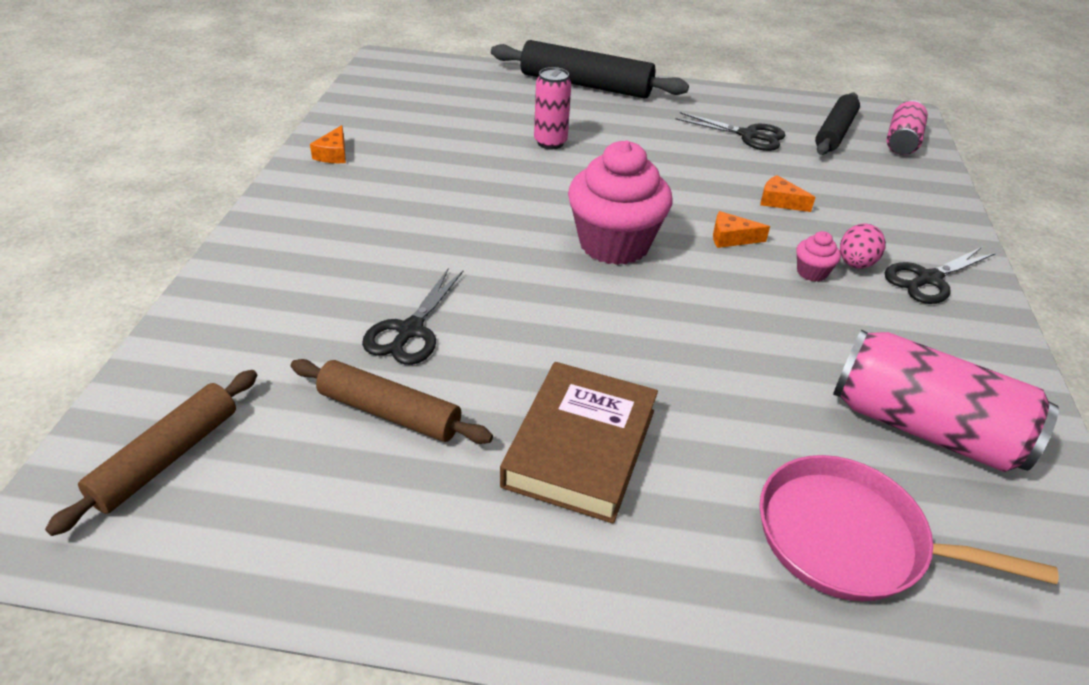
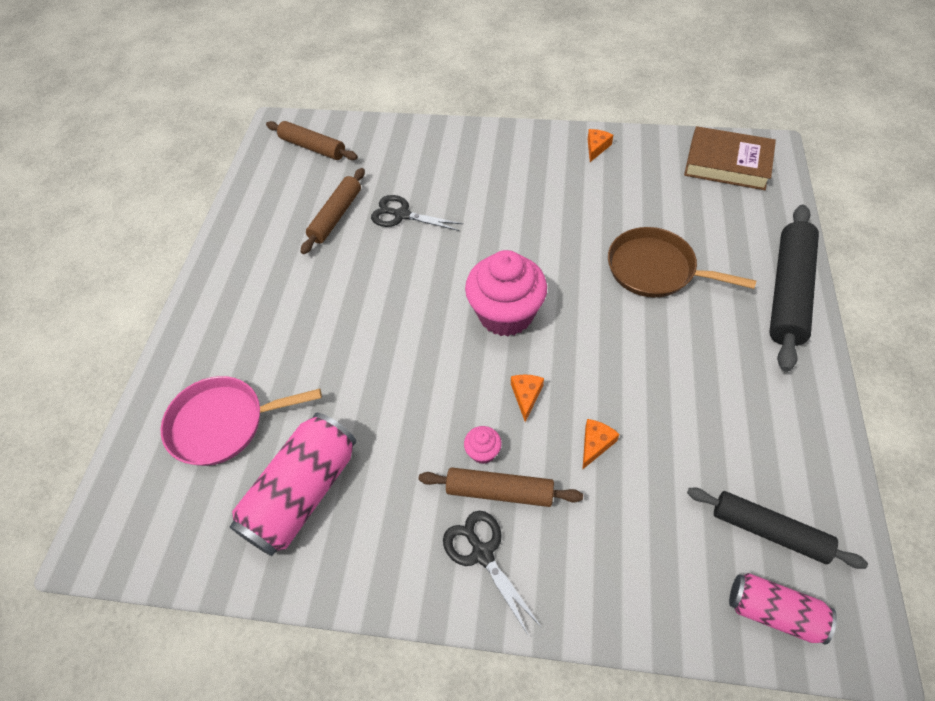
camera: 95 degrees right, 15 degrees up
(333, 154) = (596, 148): orange cheese -> orange cheese turned 105 degrees clockwise
(550, 143) = (655, 269): pink can -> brown pan
(580, 447) = (304, 297): brown book -> brown book (727, 164)
(748, 135) = (727, 433): black scissors -> none
(849, 539) = (222, 424): pink pan -> pink pan turned 120 degrees counterclockwise
(855, 264) = (499, 492): pink egg -> brown rolling pin

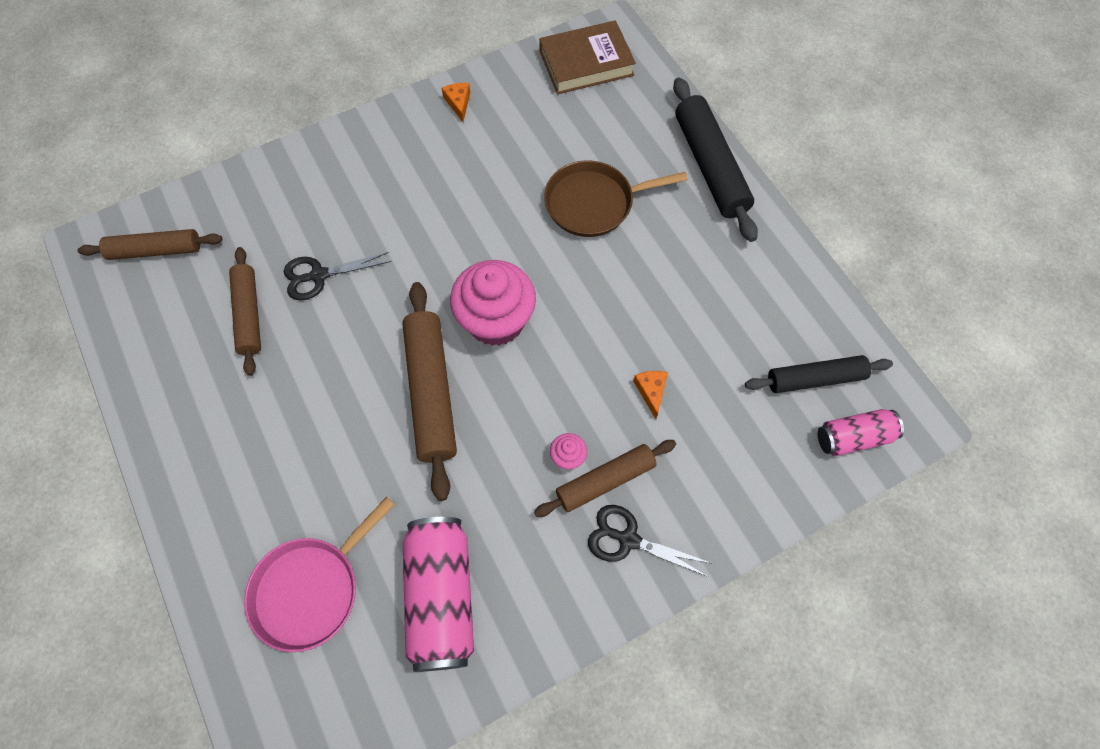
camera: 40 degrees left, 10 degrees up
(415, 338) = (431, 392): none -> brown rolling pin
(526, 396) = (568, 385): orange cheese -> none

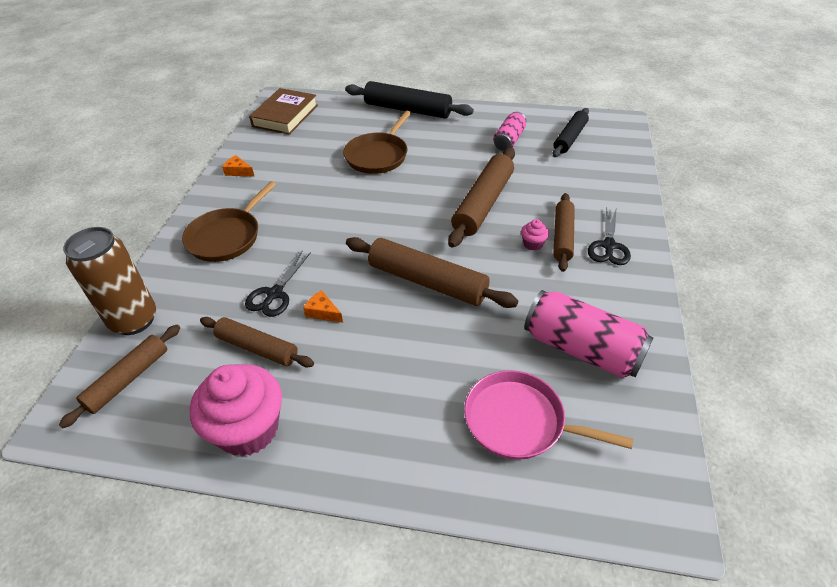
camera: 50 degrees left, 20 degrees down
(214, 198) = (134, 320): none -> brown can
(310, 589) = (519, 421): pink pan -> pink pan turned 120 degrees clockwise
(360, 176) = (227, 237): none -> brown pan
(496, 320) = (408, 229): pink cupcake -> pink cupcake (248, 429)
(596, 364) = (483, 204): none -> brown rolling pin
(628, 539) = (608, 246): black scissors -> black scissors turned 45 degrees counterclockwise
(651, 391) = (522, 193): orange cheese -> orange cheese (323, 312)
(853, 437) = (614, 143): pink can -> pink can (509, 140)

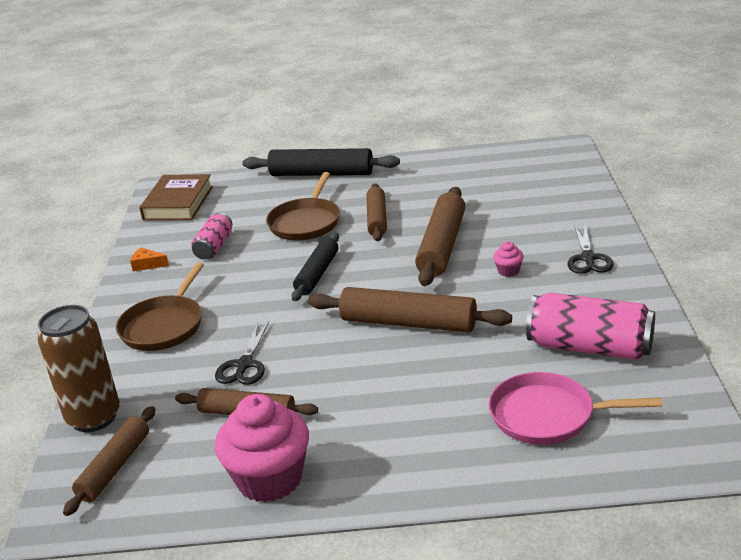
camera: 10 degrees left, 15 degrees down
(323, 312) = (305, 370): orange cheese -> none
(509, 140) = (448, 184): pink can -> pink can (214, 247)
(563, 237) = (537, 259): brown rolling pin -> brown rolling pin (377, 219)
(570, 138) = (515, 171): black rolling pin -> black rolling pin (317, 274)

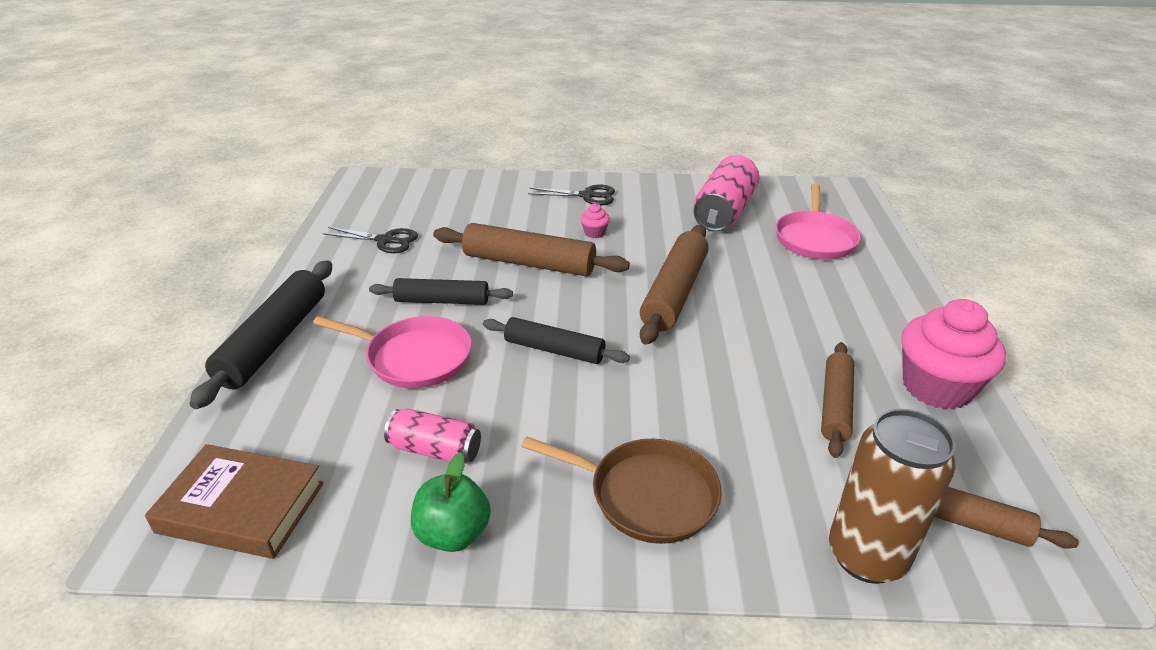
camera: 90 degrees left, 5 degrees up
(147, 265) = (453, 533): orange cheese -> green apple
(244, 365) = (744, 409): black scissors -> black scissors (385, 241)
(306, 222) = (414, 357): brown pan -> pink pan
(377, 219) = (442, 301): brown rolling pin -> black rolling pin

